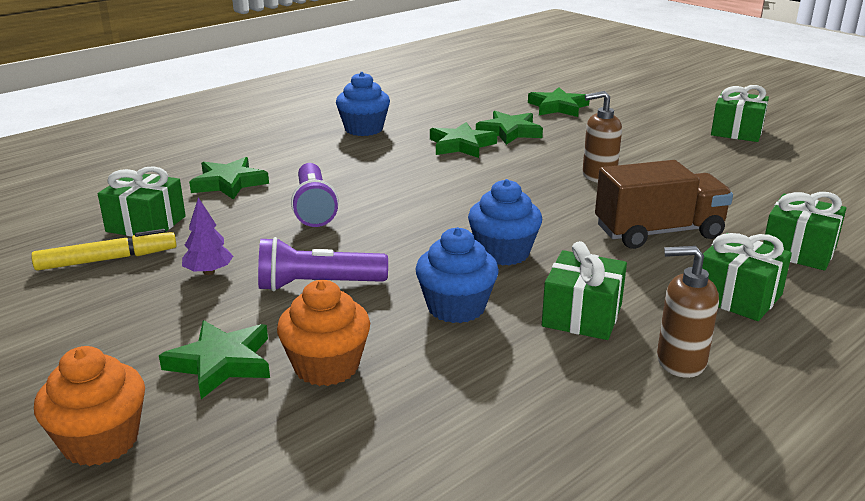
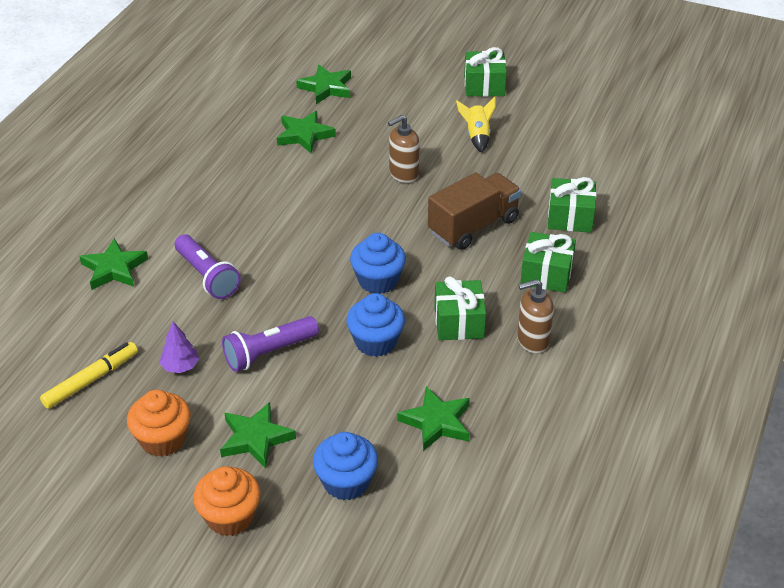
camera: 25 degrees left, 15 degrees up
(146, 224) = (86, 335): green gift -> none
(326, 366) = (325, 417): orange cupcake -> orange cupcake (163, 439)
(364, 129) = (176, 165): blue cupcake -> blue cupcake (346, 482)
(461, 145) = (275, 164): green star -> green star (436, 422)
(707, 164) = (477, 136): none -> yellow rocket

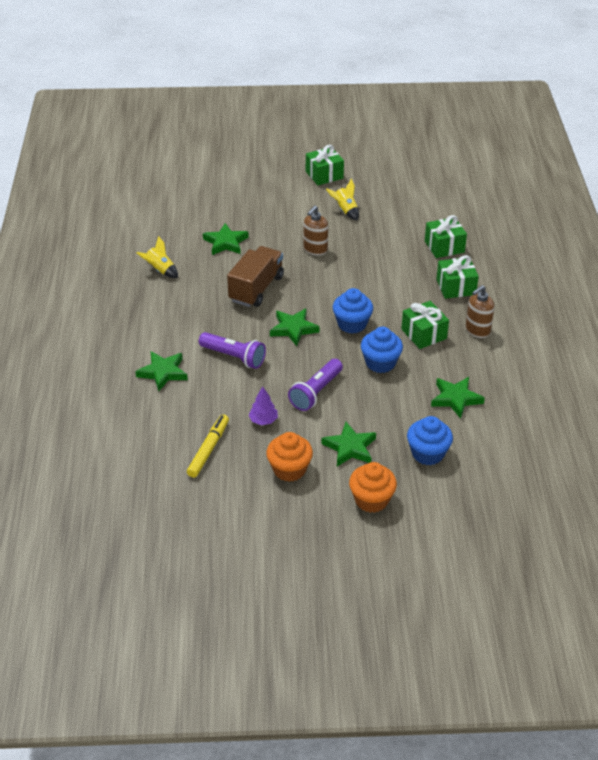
camera: 25 degrees left, 0 degrees up
(205, 146) = (160, 270): none -> yellow rocket
(326, 88) = (215, 205): green star -> green star (293, 329)
(473, 226) = (387, 270): brown truck -> brown truck (256, 289)

